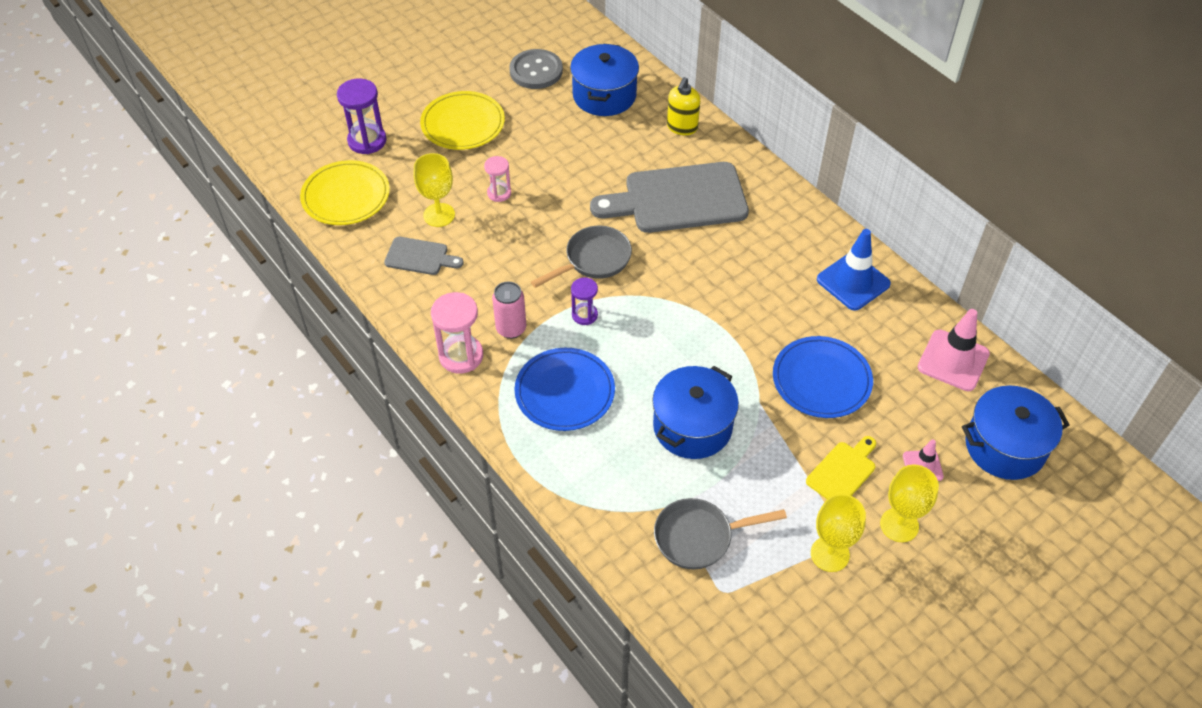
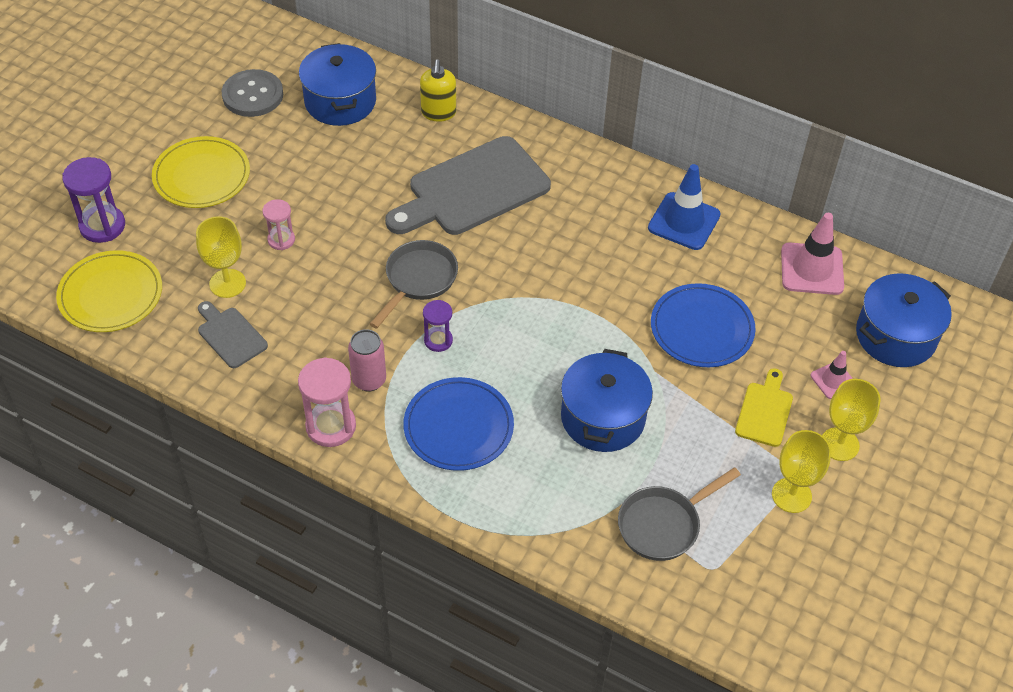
camera: 25 degrees left, 0 degrees up
(420, 257) = (230, 335): grey cutting board -> grey cutting board turned 120 degrees counterclockwise

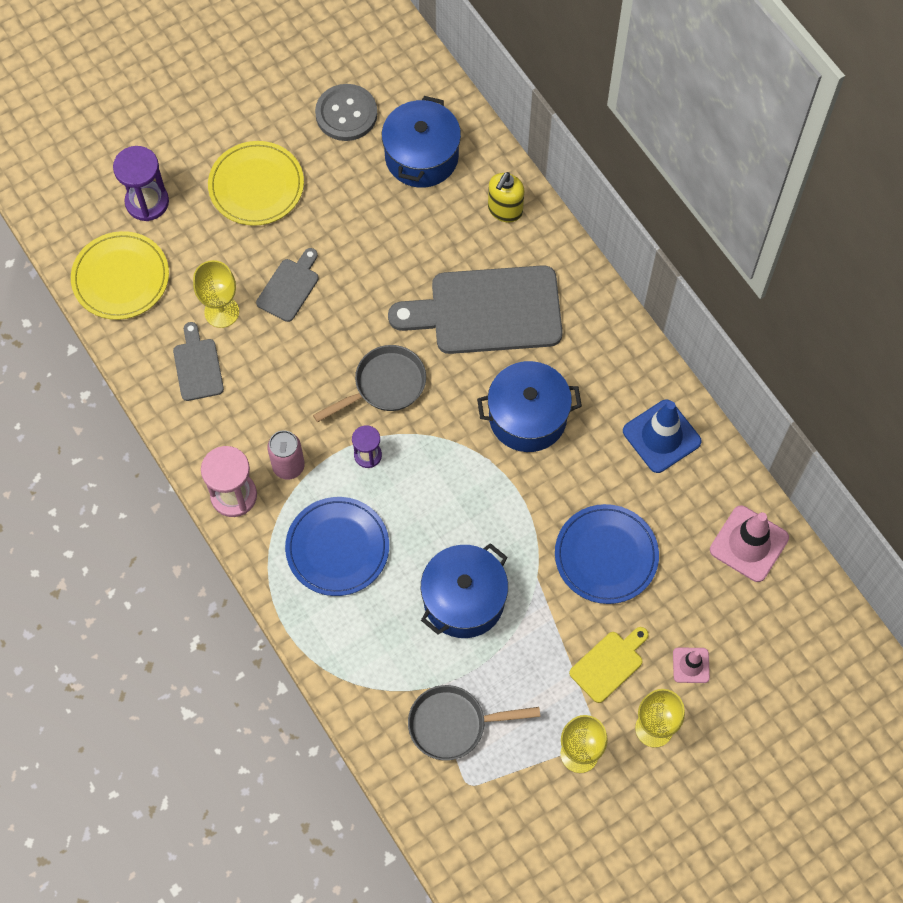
camera: 30 degrees right, 15 degrees up
(281, 240) = (289, 287): pink hourglass -> grey cutting board
(895, 336) = (780, 650): blue pot -> blue pot (527, 417)

